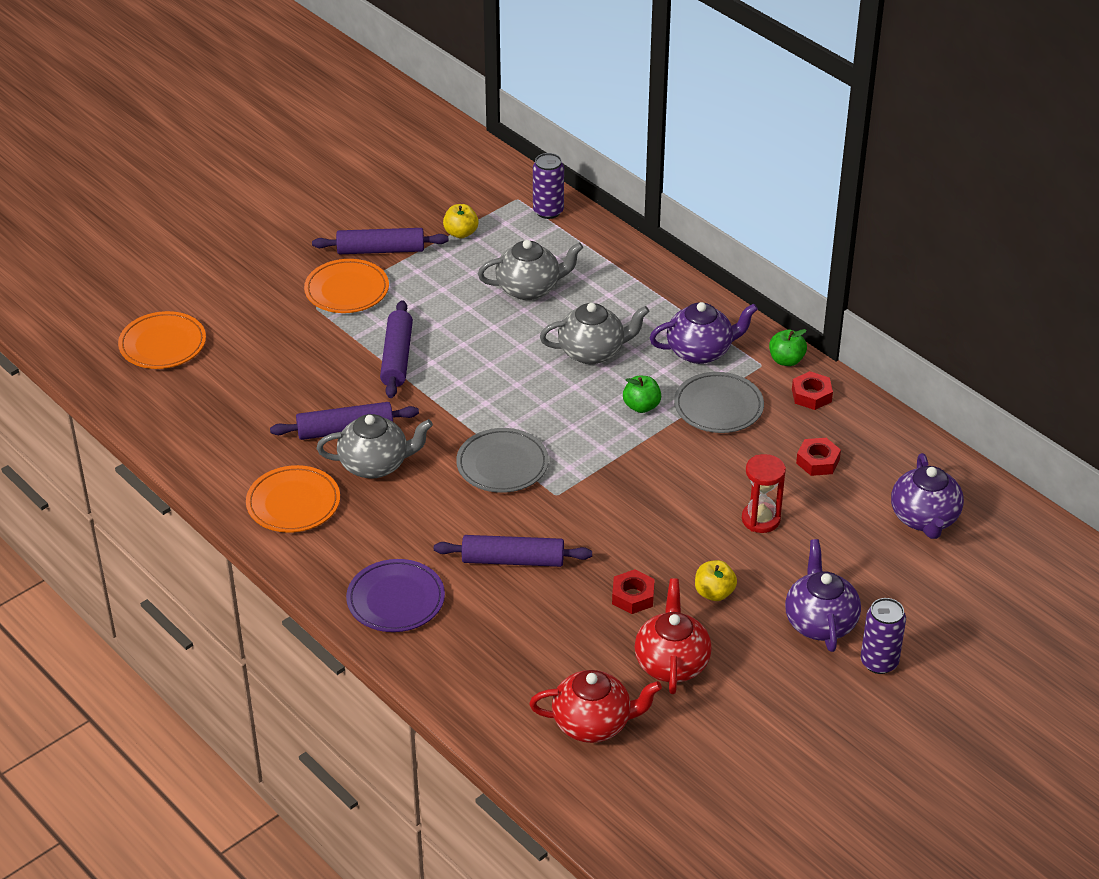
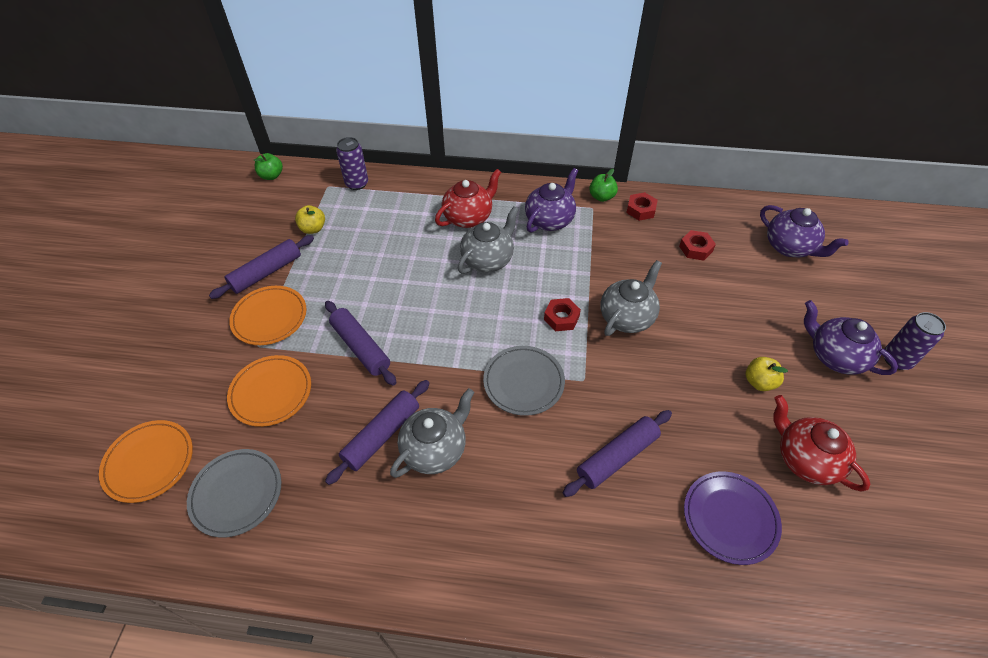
camera: 40 degrees left, 10 degrees up
(293, 503) = (406, 536): orange plate -> orange plate (271, 392)
(395, 600) = (578, 565): purple plate -> purple plate (730, 518)
(529, 288) = (400, 240): grey teapot -> grey teapot (627, 317)
(593, 724) = (829, 559): red teapot -> red teapot (469, 217)
(633, 596) = (721, 424): red nut -> red nut (561, 318)
(641, 406) = (560, 278): green apple -> green apple (271, 176)
(718, 406) = (602, 249): grey plate -> grey plate (236, 494)
(761, 519) = (716, 308): red hourglass -> none

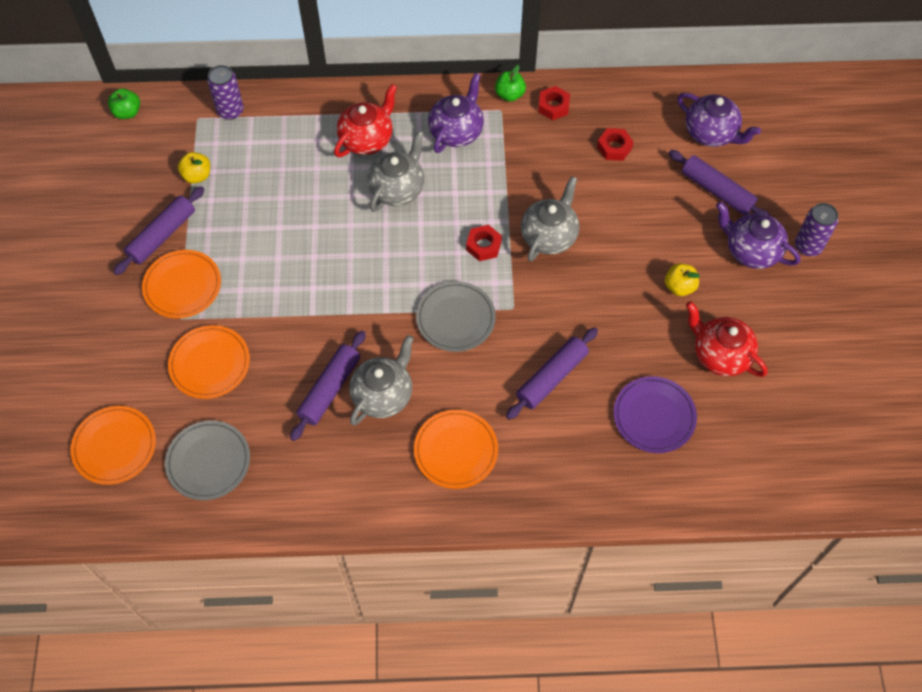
camera: 10 degrees left, 10 degrees up
(361, 347) = (287, 305): purple rolling pin -> purple rolling pin (717, 191)
(502, 523) = (456, 450): none -> orange plate

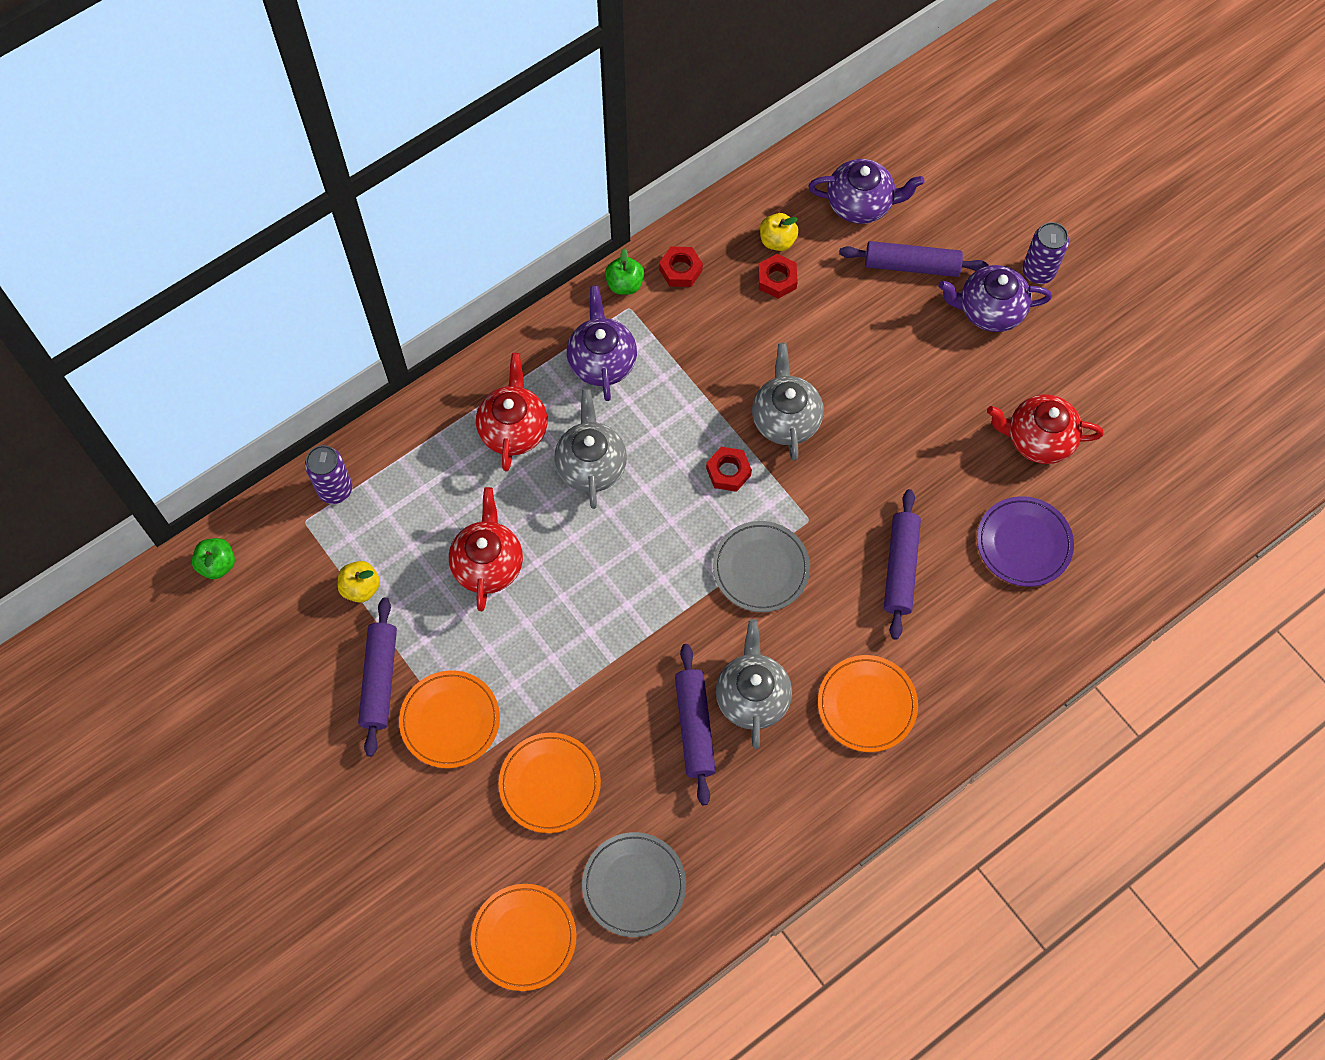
camera: 35 degrees left, 5 degrees up
(284, 209) = (488, 564): none -> red teapot
(679, 287) = (950, 393): yellow apple -> yellow apple (777, 241)

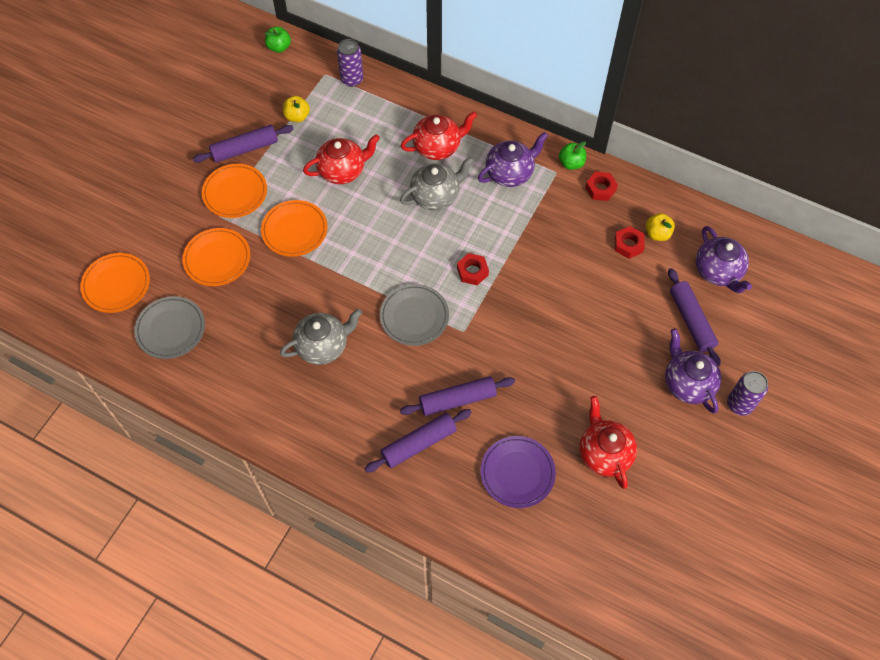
camera: 65 degrees right, 5 degrees down
(694, 727) = (288, 321): purple rolling pin -> purple rolling pin (419, 443)
(785, 419) = (529, 289): grey teapot -> none
(867, 705) = (348, 416): orange plate -> orange plate (294, 230)

